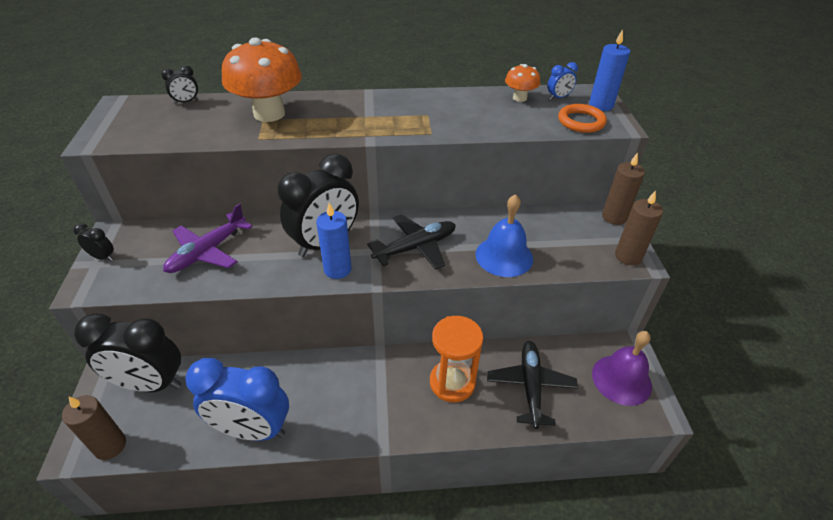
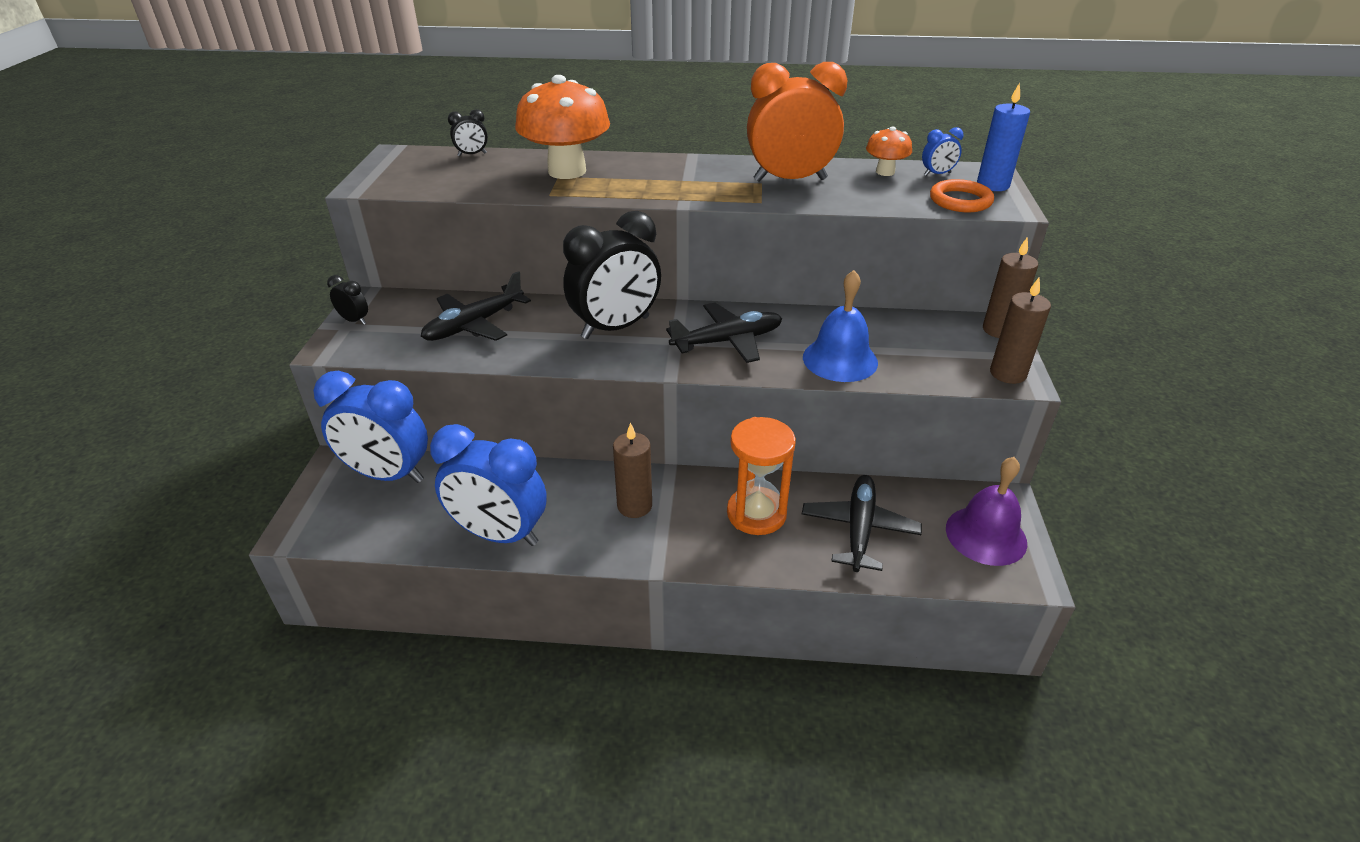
camera: 10 degrees right, 5 degrees down
(110, 446) = (334, 531): brown candle -> brown candle (634, 506)
(150, 384) = (388, 475): black clock -> blue clock
(208, 251) = (475, 324): purple plane -> black plane
(337, 269) = (626, 355): blue candle -> none
(449, 110) = (790, 180): none -> orange clock

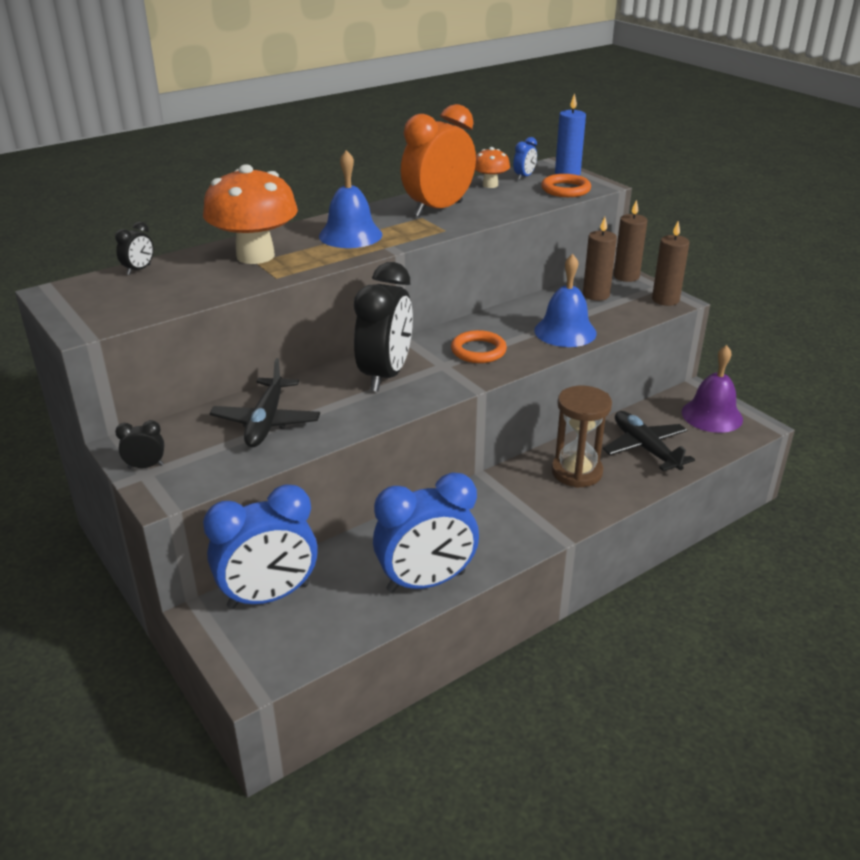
camera: 40 degrees left, 5 degrees down
(634, 506) = (494, 510): brown candle -> brown candle (596, 295)
(670, 178) = (350, 235): none -> blue bell
(727, 341) = (478, 351): black plane -> orange ring
(756, 513) = (576, 472): orange hourglass -> brown hourglass

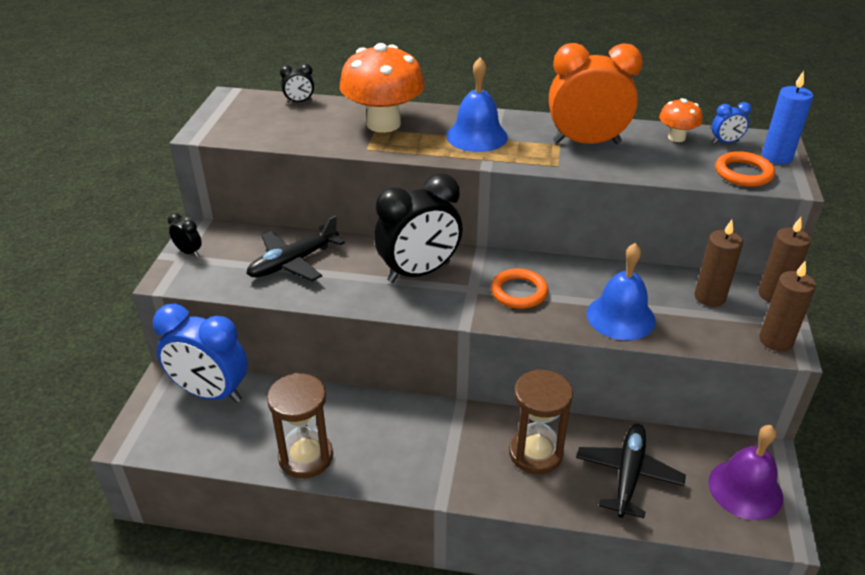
camera: 45 degrees right, 5 degrees up
(426, 582) = (306, 457): blue clock -> brown hourglass

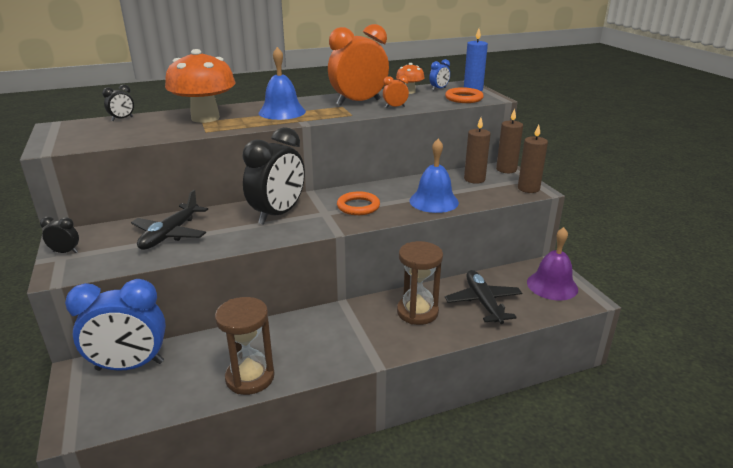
camera: 30 degrees left, 10 degrees down
(627, 165) = (395, 107): none -> orange clock

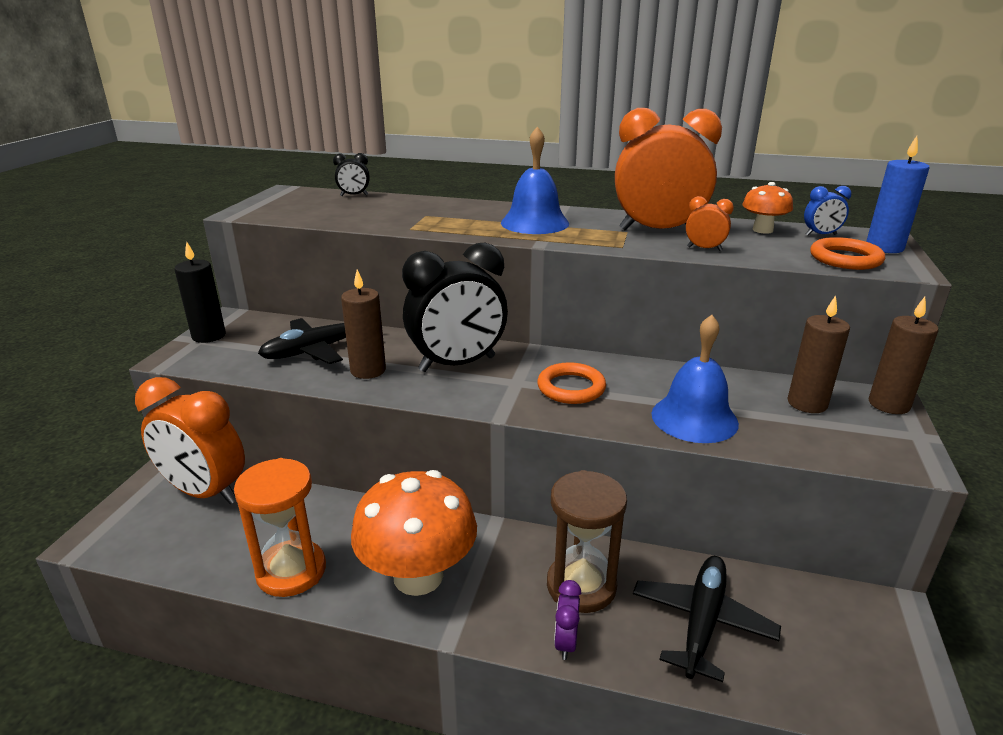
camera: 35 degrees right, 0 degrees up
(65, 252) = (209, 336): black clock -> black candle
(130, 366) = (205, 492): blue clock -> orange clock
(205, 118) = (436, 212): orange mushroom -> orange mushroom (418, 576)
(250, 377) = (291, 571): brown hourglass -> orange hourglass
(434, 338) = (565, 642): none -> purple clock
(528, 188) = (898, 453): brown candle -> brown candle (368, 370)
(552, 285) = (865, 653): purple bell -> none

